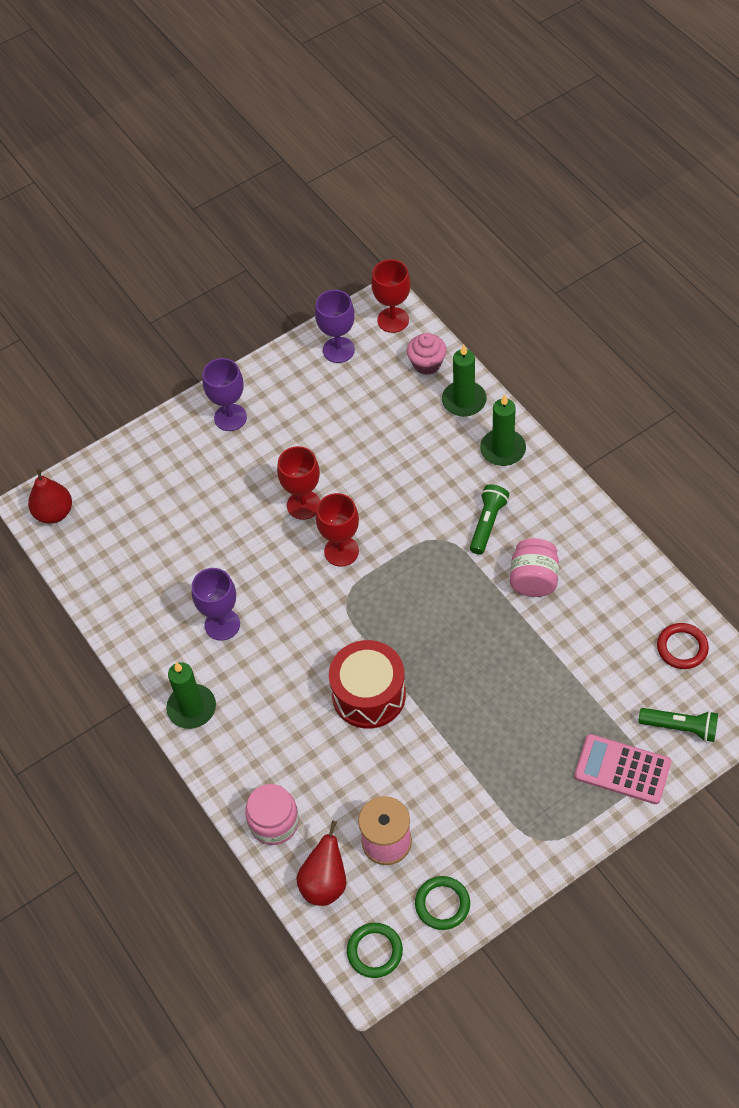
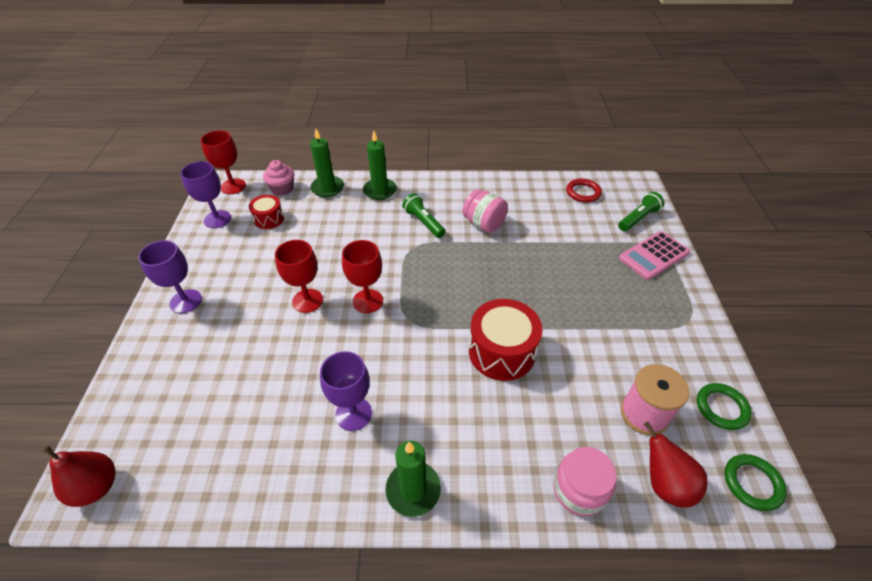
camera: 60 degrees left, 10 degrees down
(375, 390) = (269, 219): none -> red drum

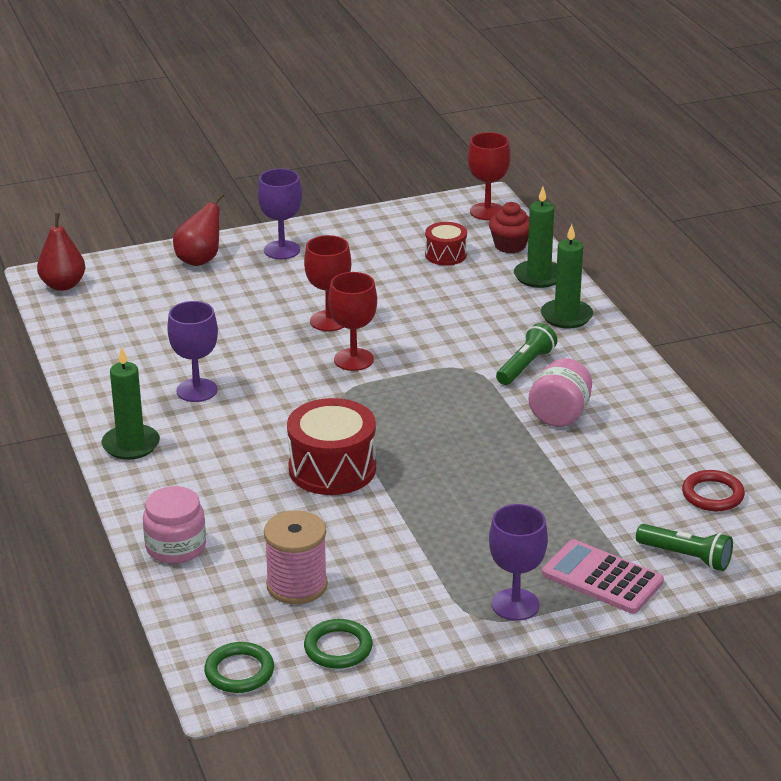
camera: 70 degrees right, 15 degrees down
(217, 219) = (419, 223): purple goblet -> purple goblet (515, 605)
(282, 189) = (510, 245): pink cupcake -> red cupcake
(664, 484) = (209, 605): red pear -> red pear (200, 260)

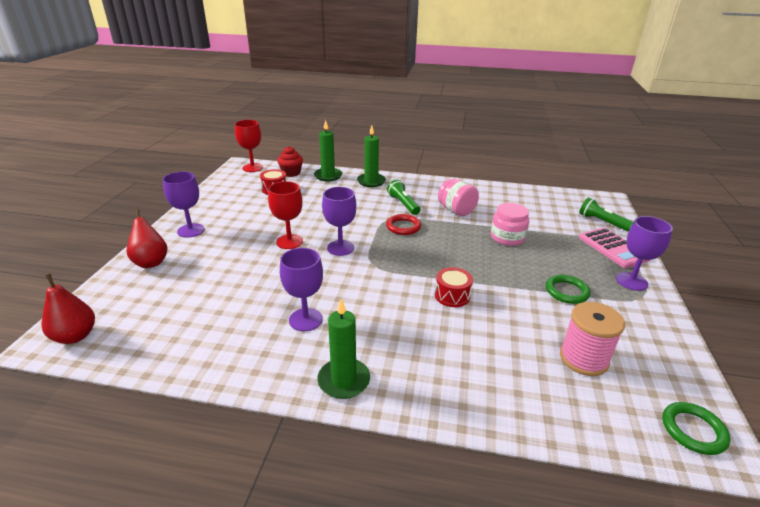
camera: 60 degrees left, 0 degrees up
(176, 547) = (505, 406): pink jar -> pink jar (507, 238)
(332, 469) = (452, 296): red drum -> red drum, size x0.56
(338, 648) = (666, 366): green ring -> green ring (566, 291)
(353, 360) = (340, 248): red goblet -> purple goblet
(602, 578) = (613, 248): pink calculator -> pink calculator turned 90 degrees counterclockwise
(686, 557) = (602, 222): green flashlight -> green flashlight turned 105 degrees counterclockwise
(712, 495) = (552, 200): red ring -> red ring (403, 227)

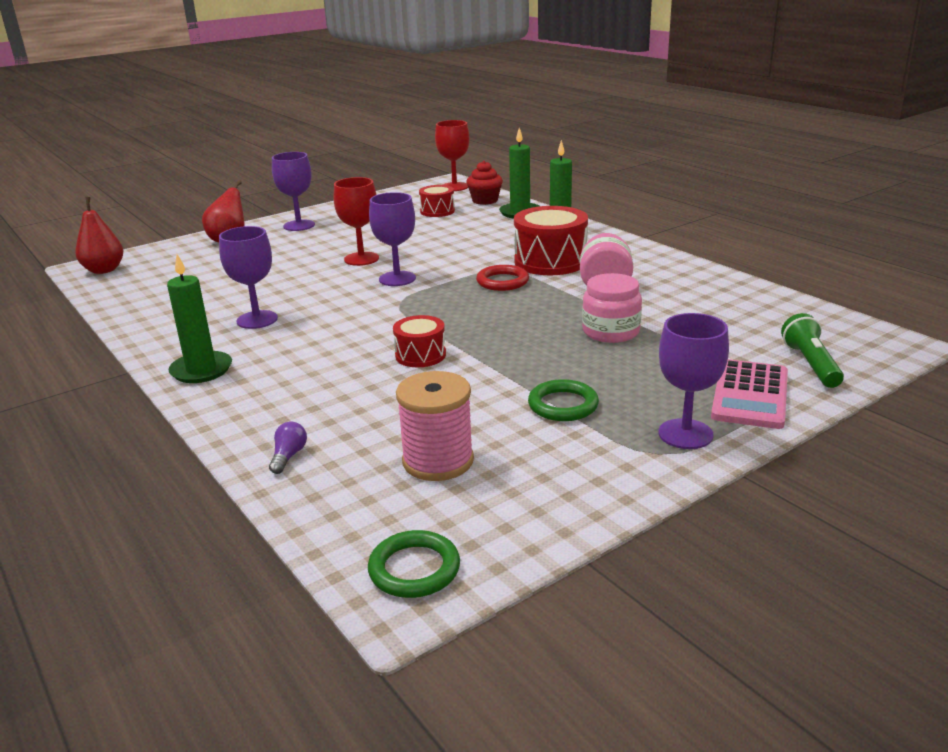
camera: 45 degrees right, 5 degrees down
(403, 204) = (550, 261): green flashlight -> red drum
(517, 408) = (288, 456): none -> purple light bulb

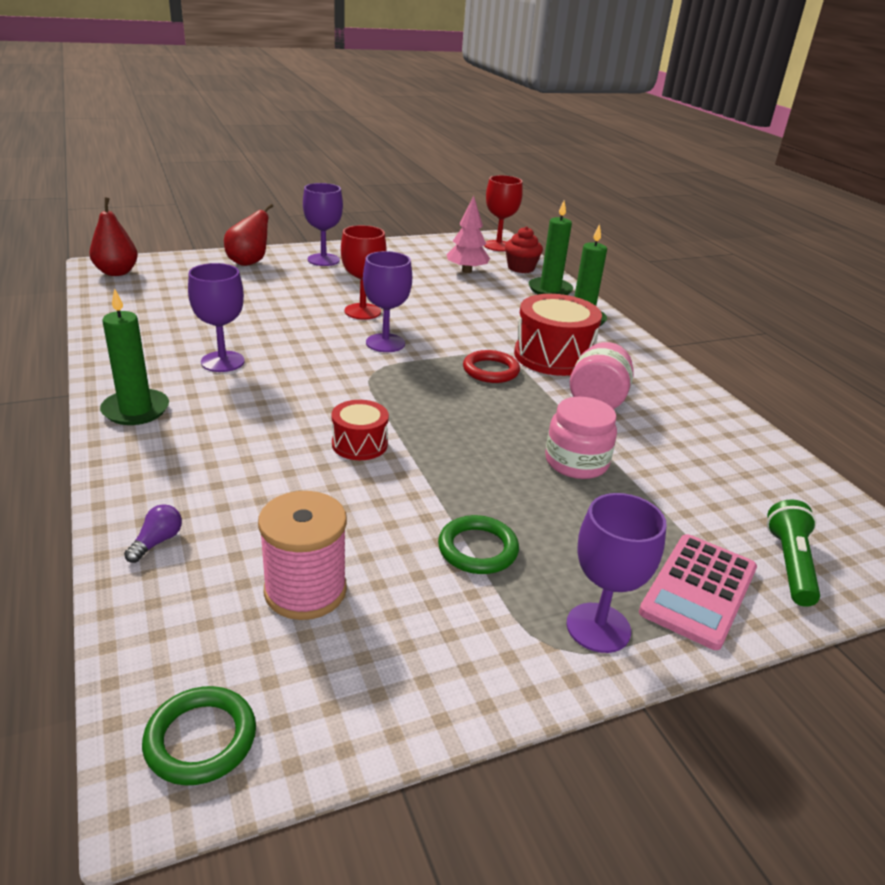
camera: 10 degrees right, 5 degrees up
(437, 211) = (466, 271): red drum -> pink tree

